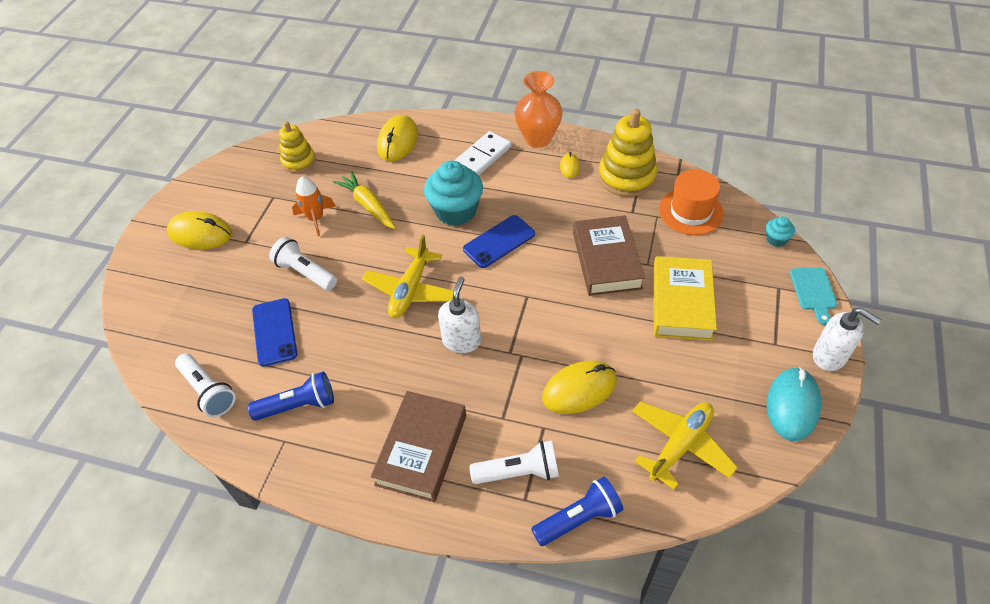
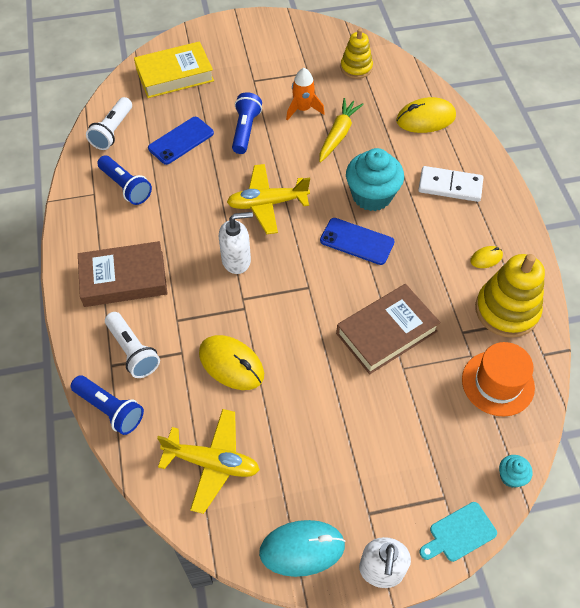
camera: 60 degrees right, 5 degrees up
(200, 233) = (245, 51): yellow mouse -> none
(305, 272) = (245, 130): white flashlight -> blue flashlight
(538, 139) = (506, 218): orange vase -> none
(681, 303) = (372, 413): yellow book -> yellow book (175, 75)

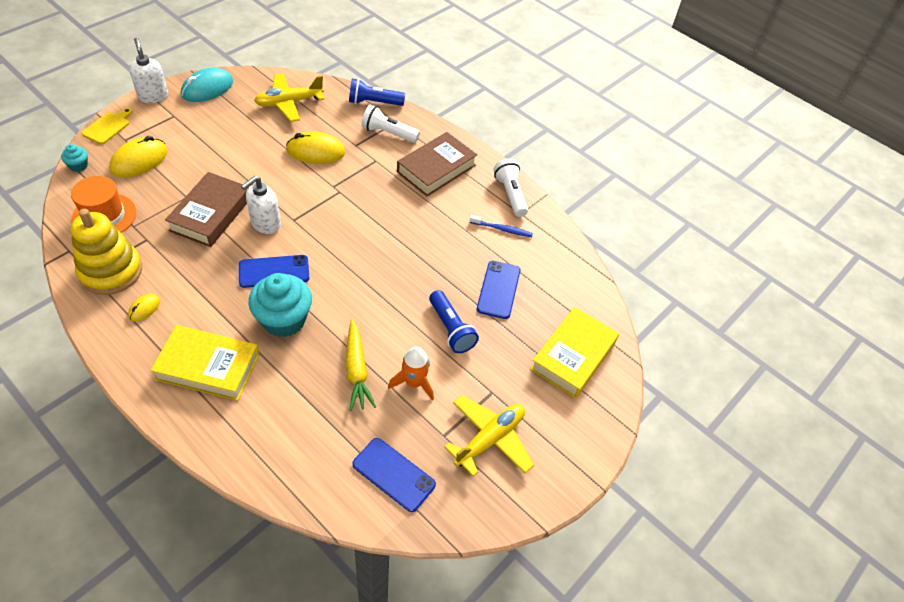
camera: 140 degrees right, 5 degrees down
(112, 131) = (564, 269): white flashlight -> white flashlight (510, 194)
(126, 187) = (502, 229): blue flashlight -> blue toothbrush
(236, 260) = (364, 214): white soap dispenser -> white soap dispenser (265, 224)
(267, 204) = (375, 268): yellow plane -> yellow plane (490, 439)
(356, 68) = (394, 474): yellow stacking toy -> blue phone
(425, 119) = (272, 441): yellow mouse -> yellow mouse (139, 160)
(450, 186) = (208, 367): white domino -> yellow book
(459, 533) = (108, 127): turquoise cutting board -> yellow cutting board

